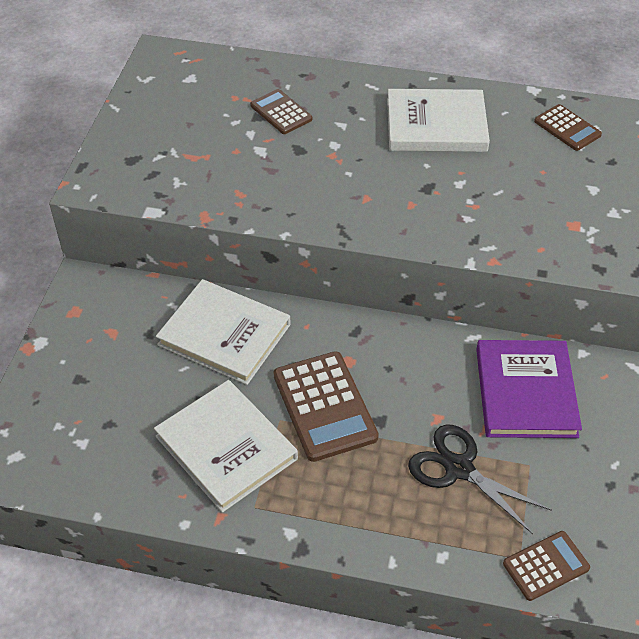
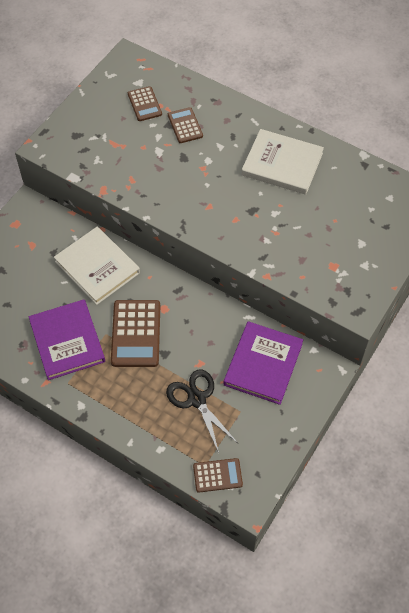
camera: 20 degrees right, 10 degrees up
(226, 447) = (67, 341): white book -> purple book
(567, 128) = (370, 192): brown calculator -> brown calculator (144, 104)

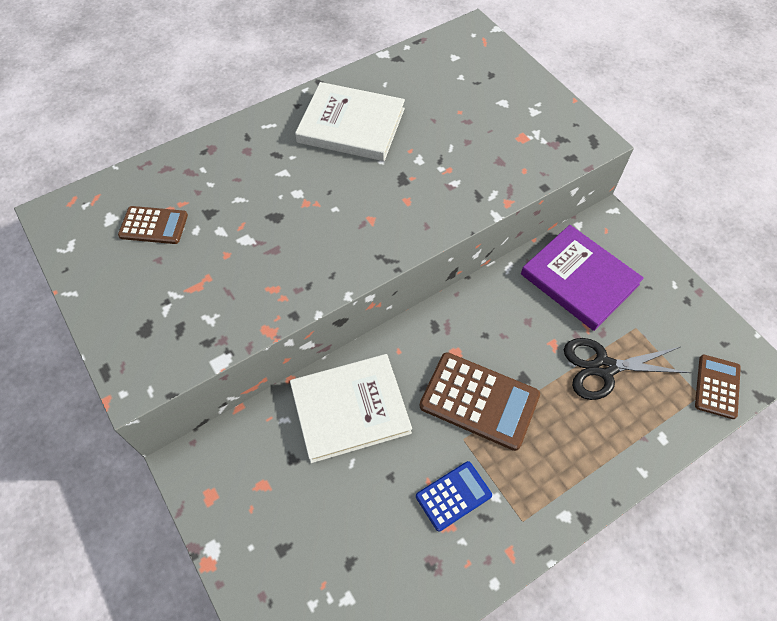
camera: 65 degrees left, 0 degrees up
(67, 341) = (453, 496): purple book -> blue calculator
(185, 125) = (224, 195): brown calculator -> none
(282, 164) = (351, 125): white book -> white book turned 60 degrees clockwise

